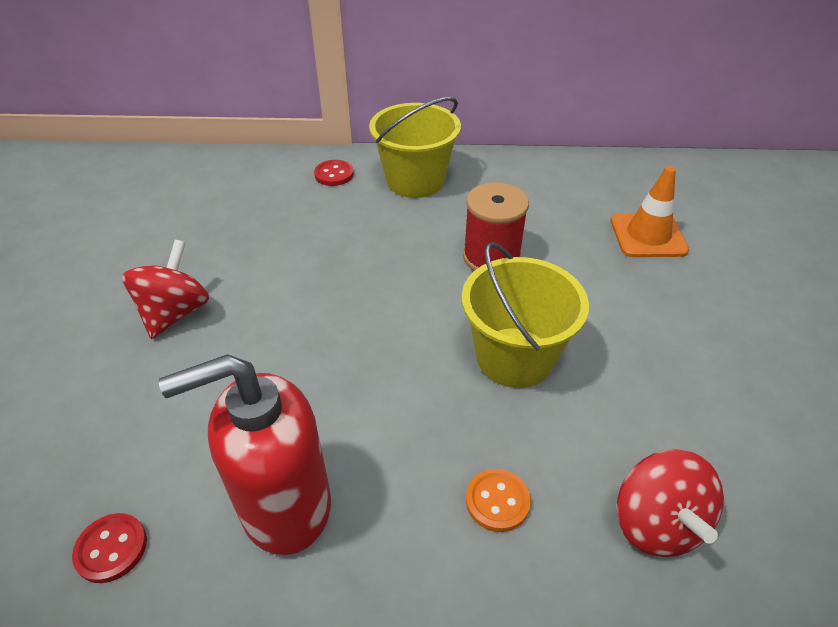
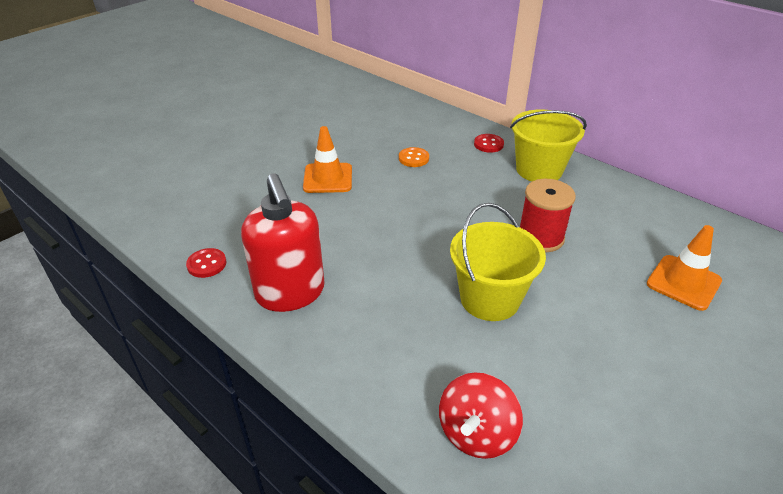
camera: 40 degrees right, 5 degrees down
(175, 313) = (328, 178): red spinning top -> orange traffic cone
(284, 505) = (290, 293): red soap dispenser -> red soap dispenser turned 135 degrees counterclockwise
(497, 501) = (395, 360): orange button -> orange button (413, 158)

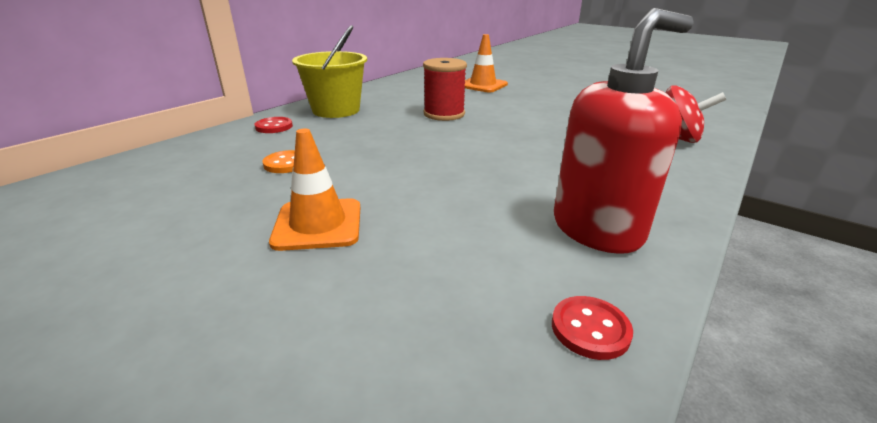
camera: 95 degrees left, 10 degrees down
(490, 299) = (533, 132): yellow bucket -> none

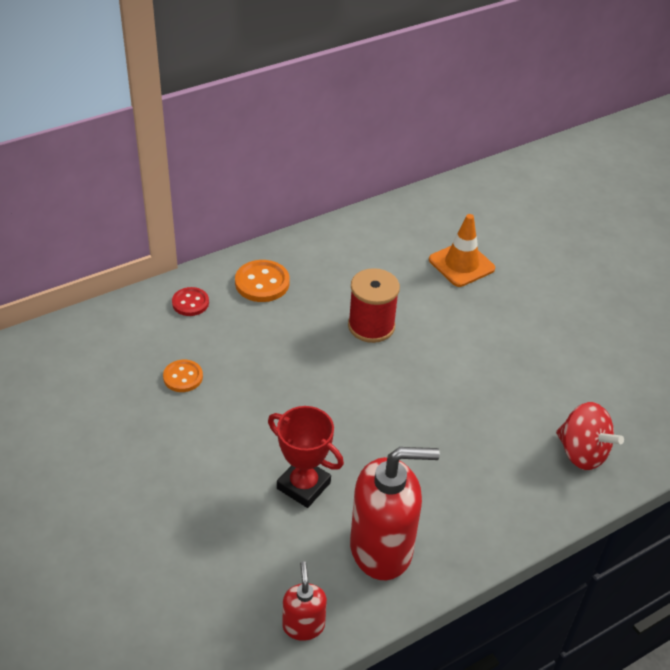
camera: 20 degrees right, 15 degrees up
(318, 224) = (182, 471): orange traffic cone -> none
(336, 110) = (262, 283): yellow bucket -> orange button
(468, 204) = (303, 485): none -> red trophy
(590, 329) = (303, 625): red button -> red soap dispenser

